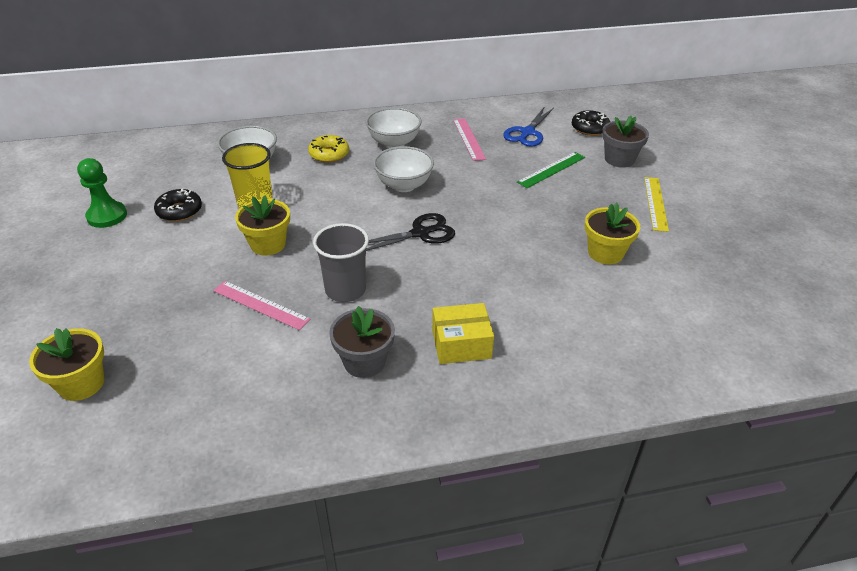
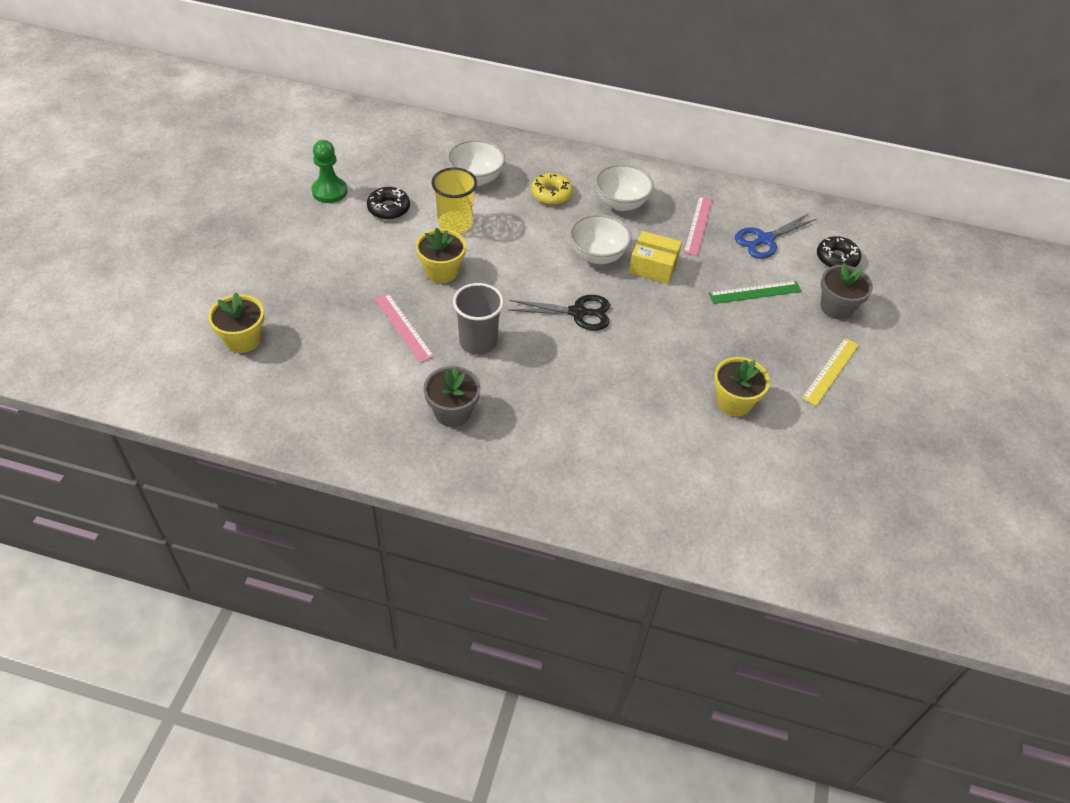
camera: 25 degrees right, 10 degrees up
(461, 344) = (539, 431): yellow box -> yellow box (653, 266)

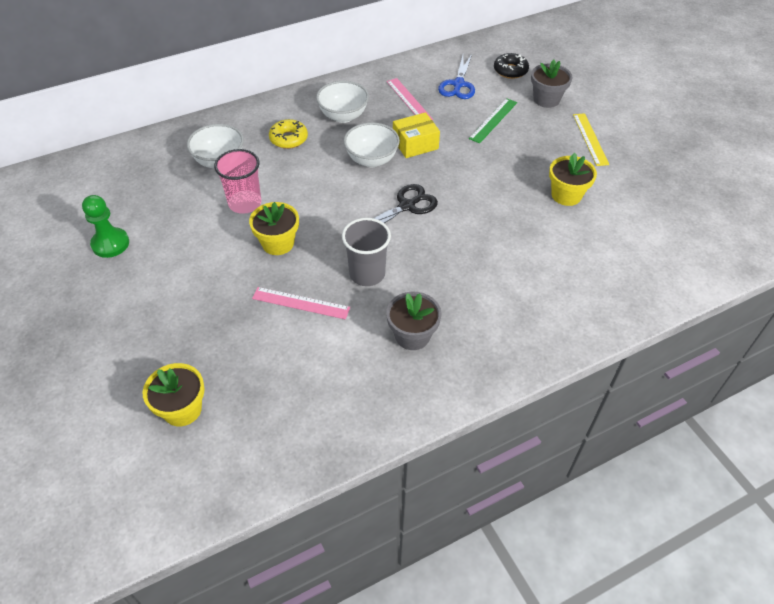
camera: 40 degrees left, 0 degrees up
(388, 208) = (178, 225): black donut -> none
(455, 224) = (245, 203): yellow cup -> pink cup

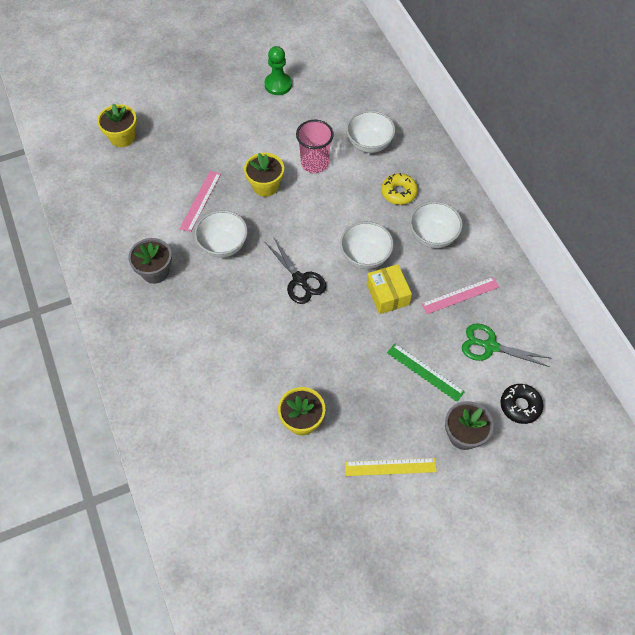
camera: 95 degrees right, 10 degrees up
(367, 274) = (223, 245): grey cup -> white bowl
(458, 84) = (490, 346): blue scissors -> green scissors

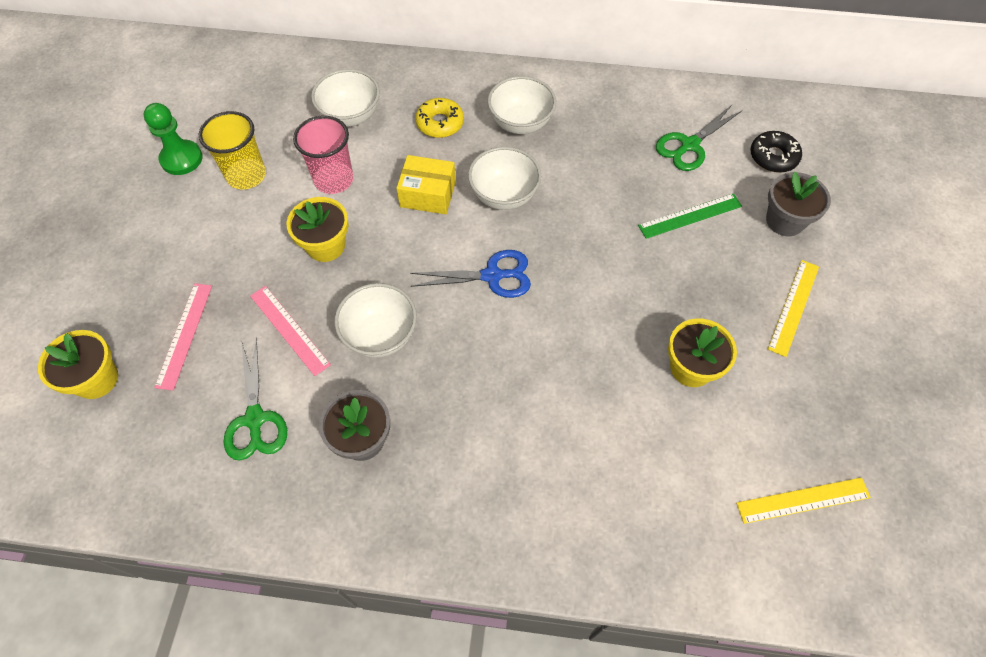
camera: 60 degrees left, 0 degrees up
(139, 217) = (255, 419): none -> green scissors
(245, 522) = (803, 500): none -> yellow ruler
(288, 120) = (246, 175): none -> yellow cup
(300, 280) = (492, 276): black scissors -> blue scissors
(387, 294) = (569, 200): yellow box -> yellow box (428, 194)
(460, 295) = (612, 138): pink ruler -> pink ruler (184, 335)

